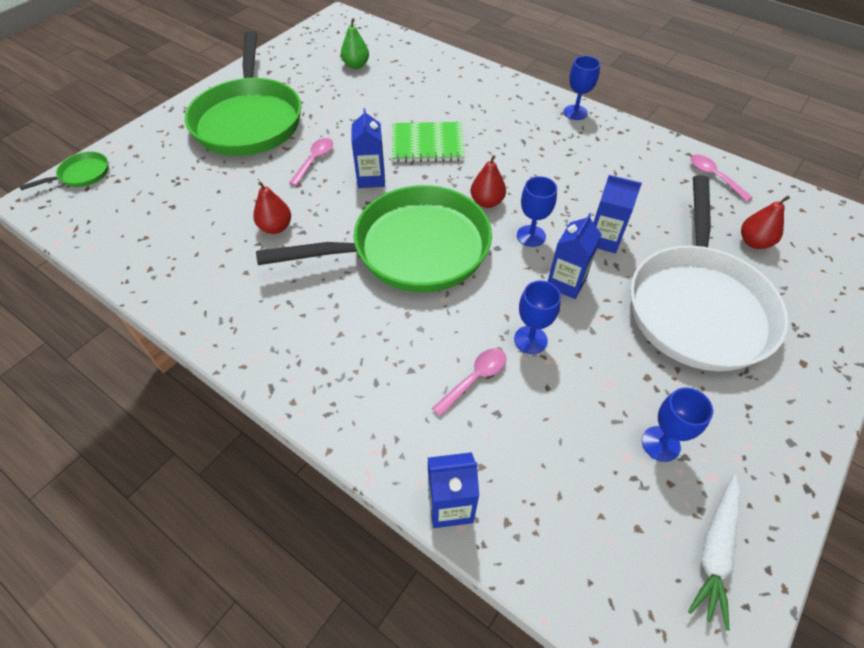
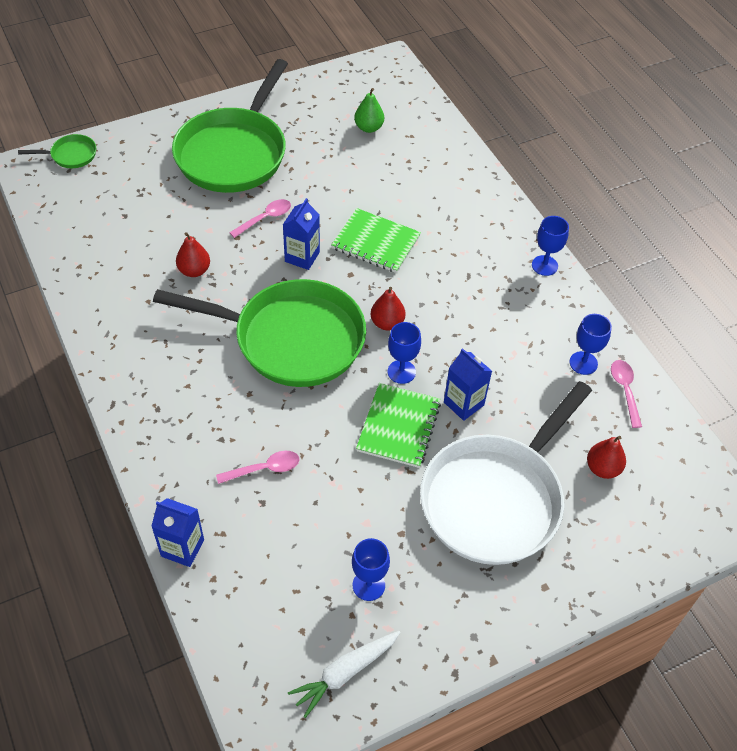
camera: 25 degrees right, 0 degrees up
(530, 340) = (331, 459): blue goblet -> blue goblet (583, 363)
(566, 282) = (398, 426): blue carton -> green notebook

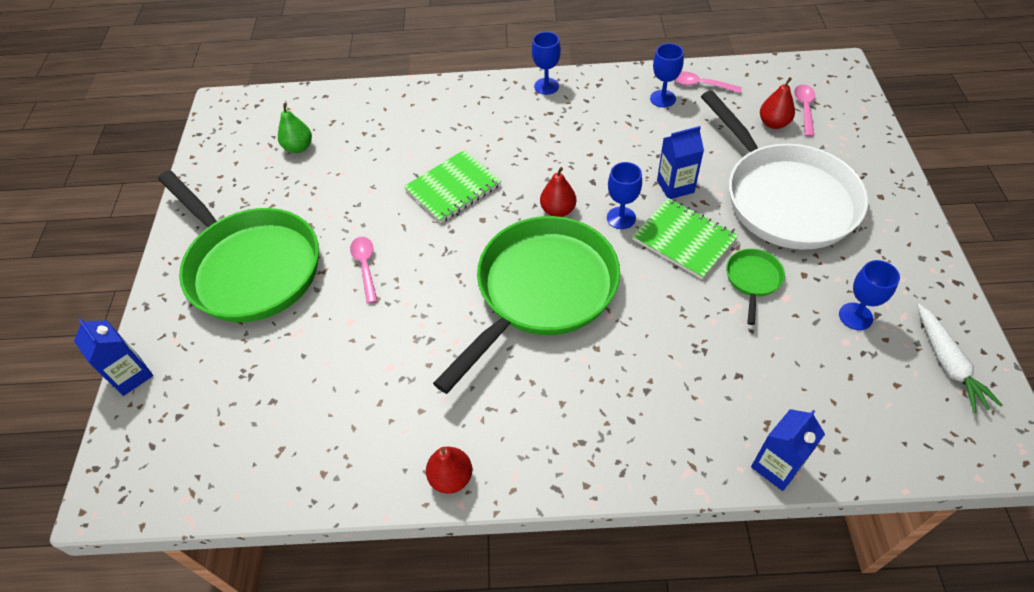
camera: 60 degrees left, 0 degrees up
(70, 155) = (127, 437): green pan -> green pan (753, 280)
(194, 270) = (401, 352): red pear -> red pear (451, 477)
(264, 469) = (697, 362): pink spoon -> pink spoon (804, 109)
(302, 257) = (437, 251): blue carton -> blue carton (131, 375)

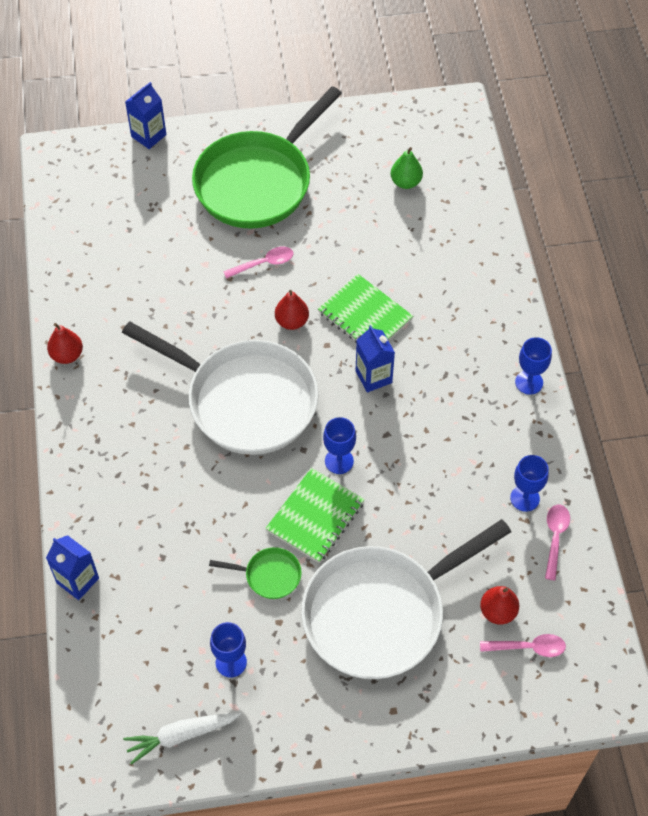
camera: 80 degrees right, 5 degrees up
(541, 291) = (244, 400): green pan -> white pan
(558, 210) = (344, 406): red pear -> red pear (292, 321)
(675, 186) = (387, 509): blue carton -> blue carton (373, 377)

